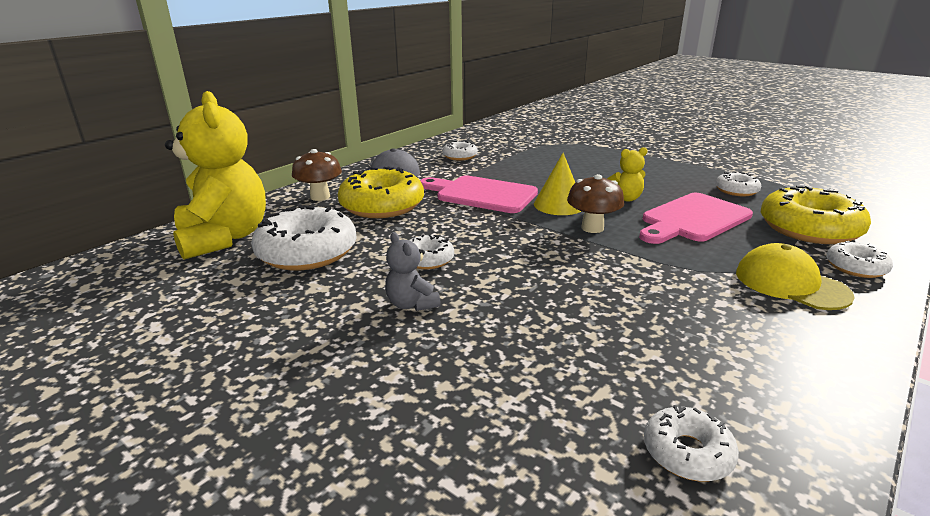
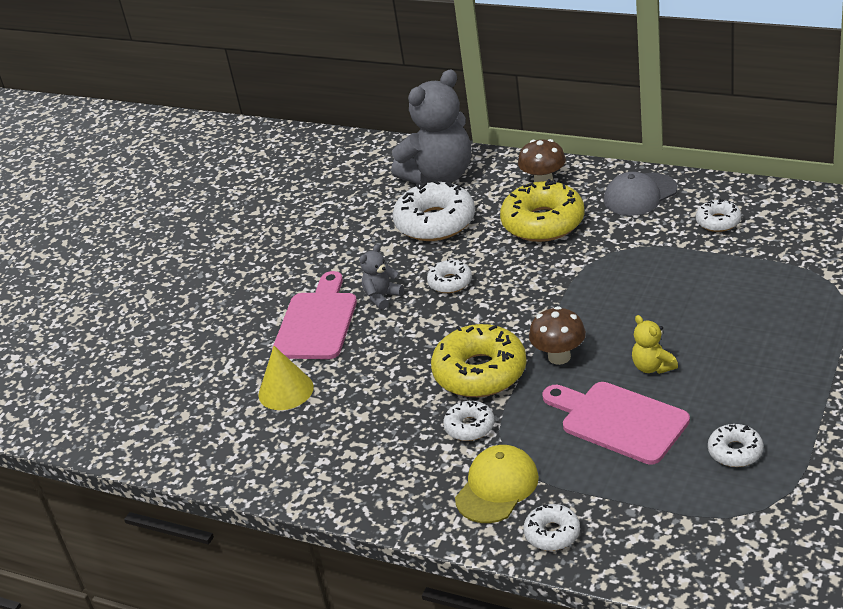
camera: 80 degrees right, 10 degrees up
(224, 238) = (439, 176): yellow teddy bear -> grey teddy bear
(481, 194) = (606, 270): pink cutting board -> pink cutting board (317, 322)
(559, 205) = (607, 325): yellow cone -> yellow cone (286, 390)
(687, 453) = (272, 438): white donut -> white donut (469, 427)
(809, 229) = (639, 508): yellow donut -> yellow donut (480, 372)

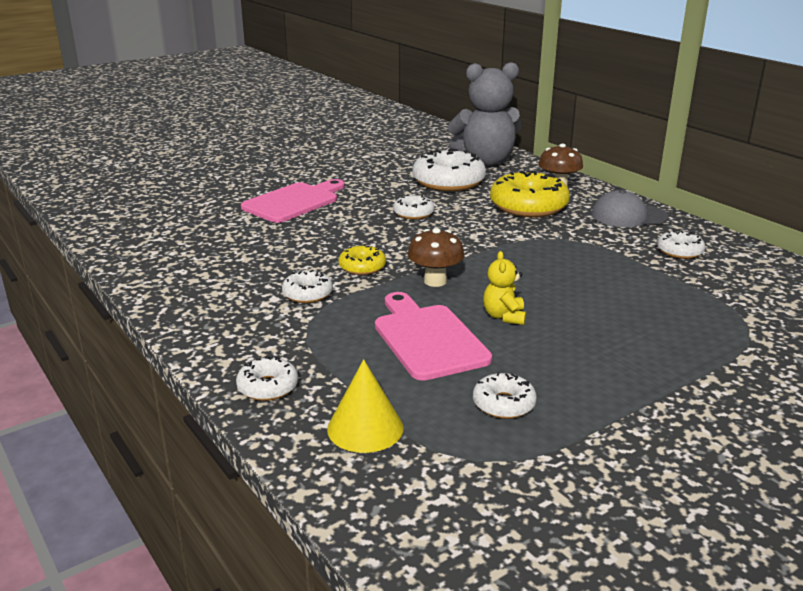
camera: 25 degrees right, 10 degrees down
(286, 390) = (219, 227): yellow cone -> yellow cone (365, 428)
(382, 297) = (355, 204): grey teddy bear -> none
(480, 372) = (362, 267): yellow donut -> yellow donut, size x0.52
(497, 487) = (272, 338): yellow cap -> none

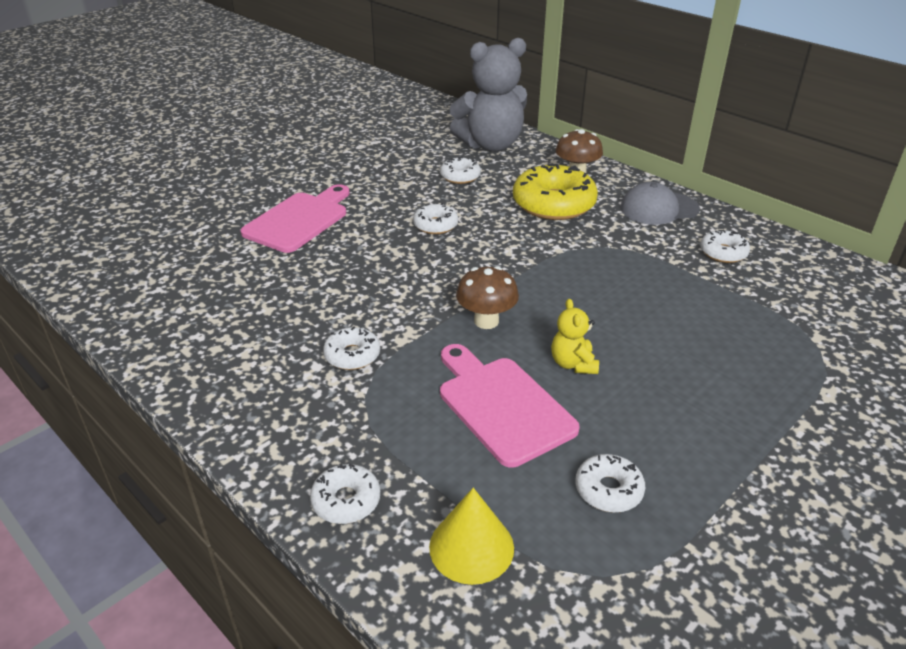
camera: 10 degrees left, 10 degrees up
(362, 267) = (402, 309): yellow donut -> none
(448, 182) = (460, 176): white donut -> white donut, size x0.52

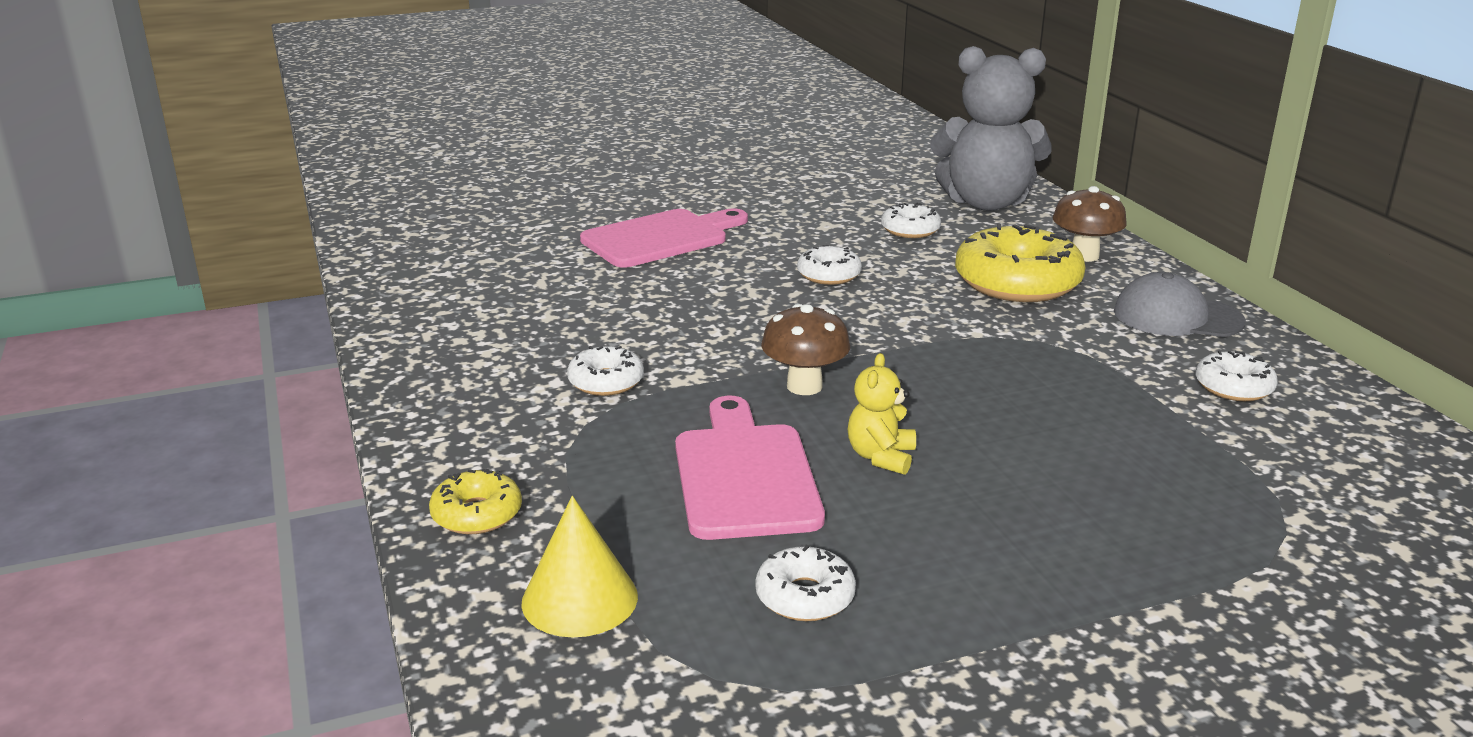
camera: 25 degrees right, 10 degrees down
(346, 501) = (477, 514): white donut -> yellow donut

